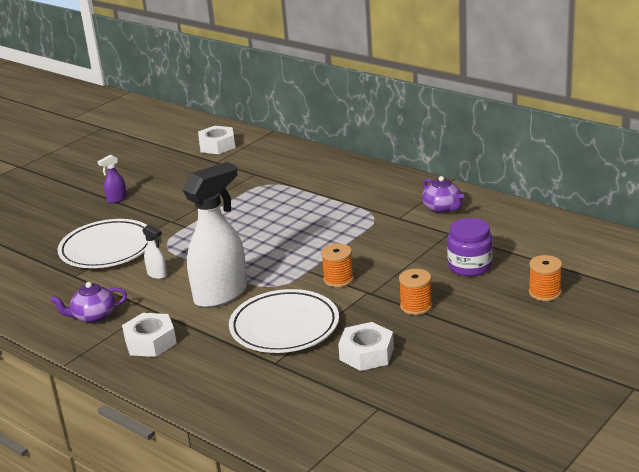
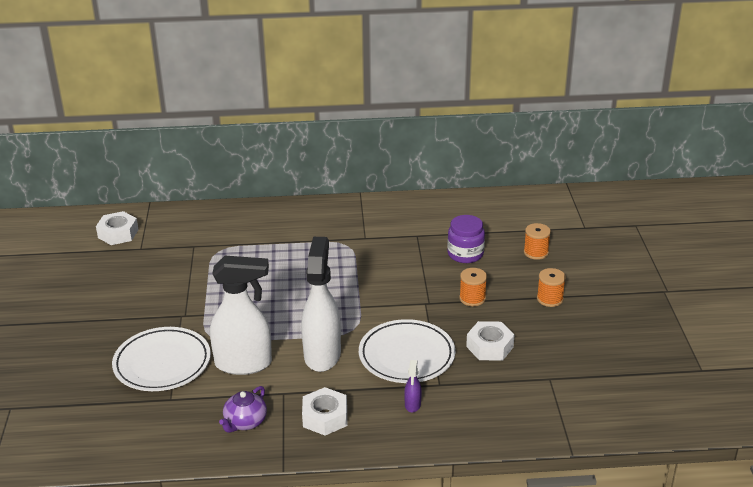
camera: 45 degrees left, 5 degrees up
(116, 199) = (98, 318): purple spray bottle -> purple spray bottle (412, 405)
(157, 274) = (244, 364): white spray bottle -> white spray bottle, size x2.39
(338, 279) = (392, 303): orange spool -> orange spool (549, 299)
(442, 208) = (386, 218): purple teapot -> none

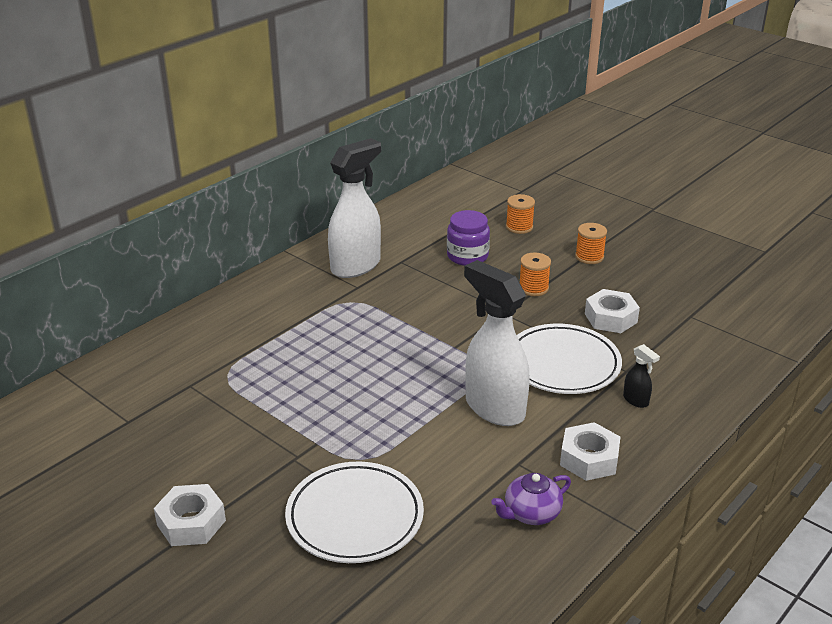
camera: 45 degrees left, 0 degrees up
(118, 233) = (71, 421): white nut -> white nut (191, 522)
(244, 364) = (438, 462): white spray bottle -> white spray bottle (356, 266)
(245, 422) = (531, 513): purple teapot -> purple teapot turned 75 degrees clockwise
(412, 405) = (636, 400): purple spray bottle -> black spray bottle

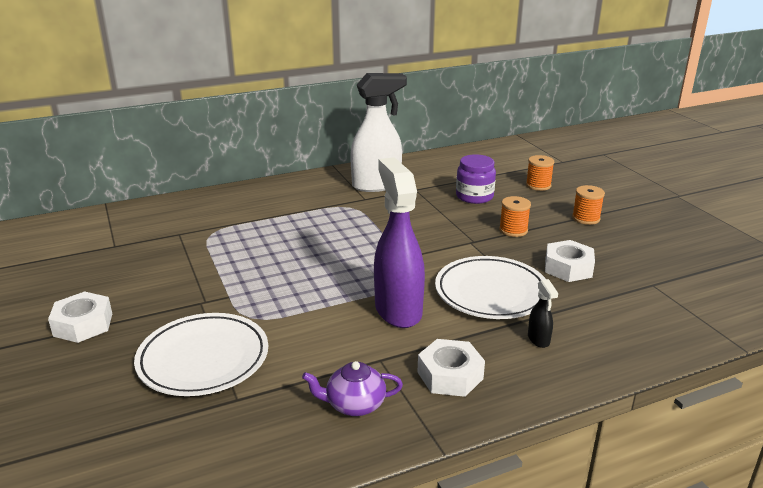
camera: 25 degrees right, 5 degrees down
(494, 408) = (398, 310): white spray bottle -> purple spray bottle

